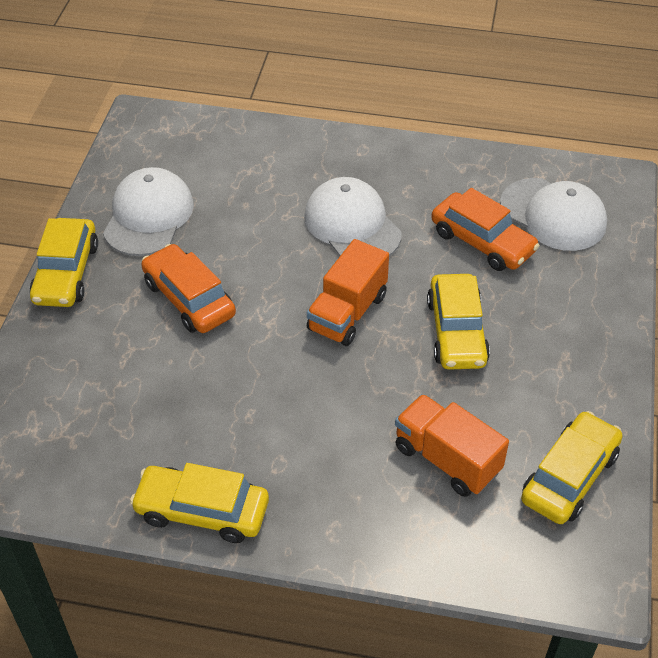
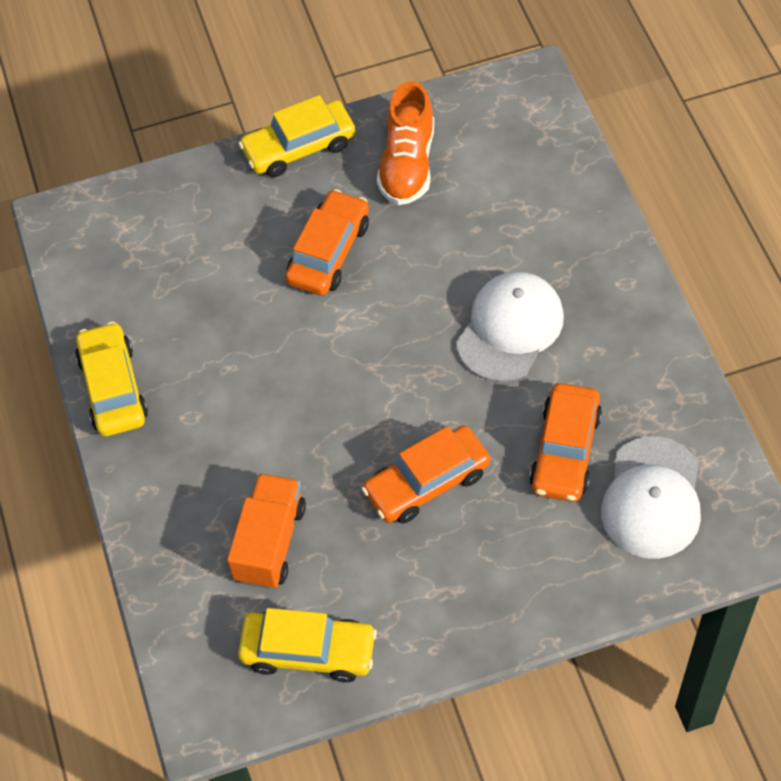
camera: 65 degrees right, 10 degrees up
(148, 216) = (407, 164): white cap -> orange shoe
(347, 313) = (392, 382): orange truck -> none
(456, 332) = (427, 482): yellow car -> orange car

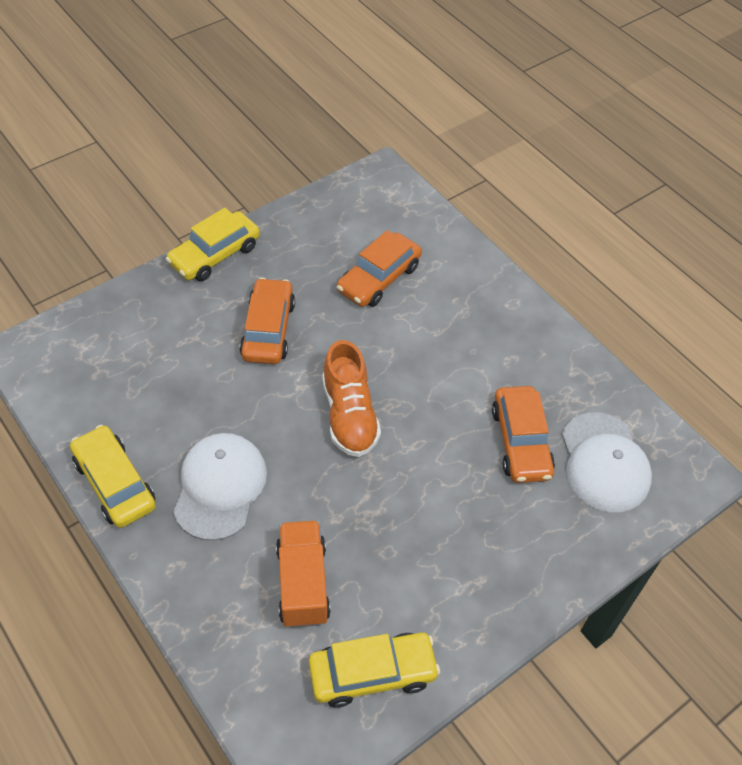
camera: 25 degrees left, 5 degrees down
(407, 164) = (308, 250): orange shoe -> orange shoe (349, 415)
(427, 482) = (419, 496): orange car -> orange car (379, 278)
(510, 328) = (438, 357): white cap -> white cap (220, 487)

